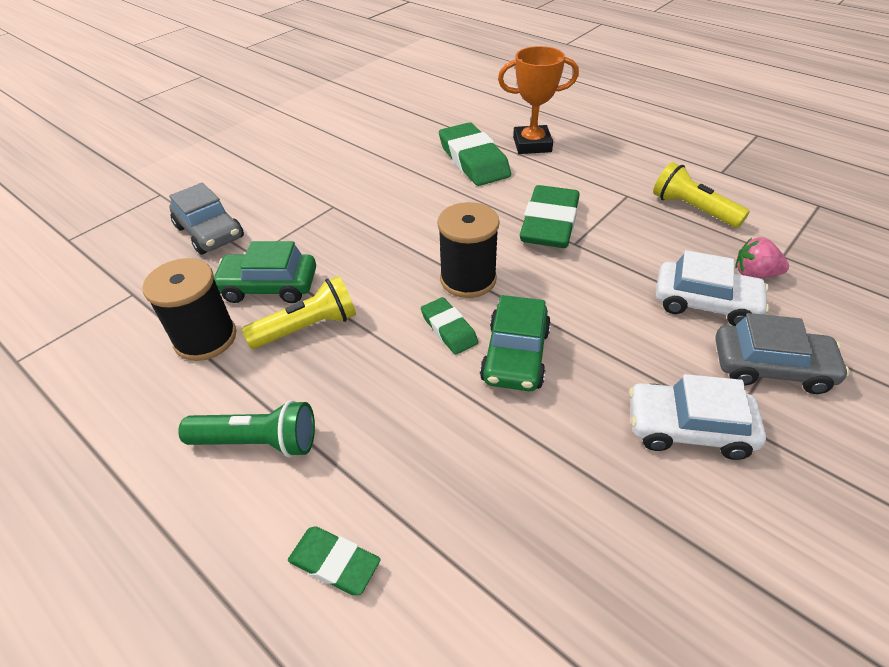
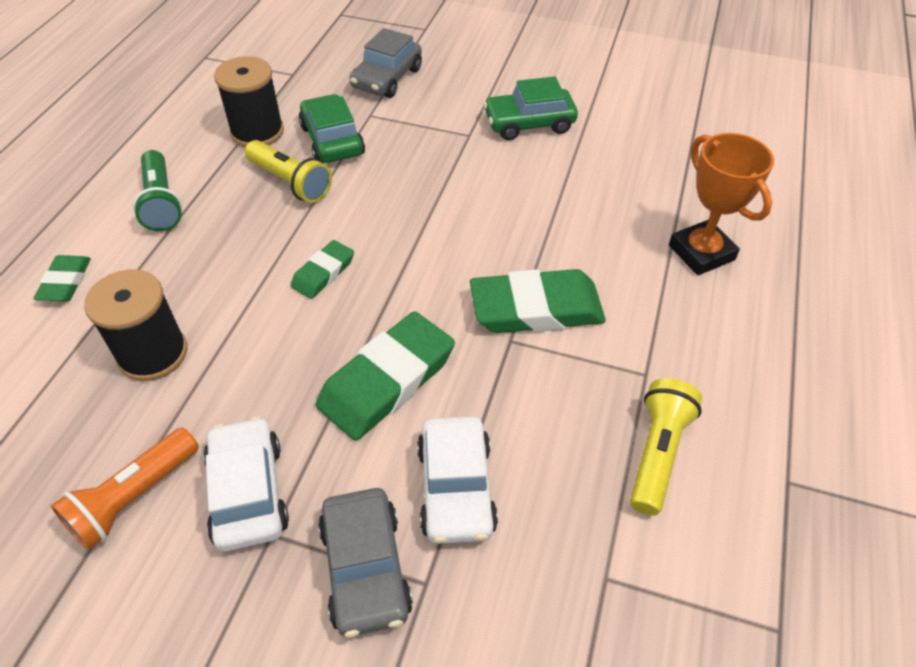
camera: 65 degrees right, 5 degrees up
(468, 279) = (402, 266): black spool -> black spool (153, 354)
(473, 160) = (625, 210): green eraser -> green eraser (387, 380)
(515, 355) = (305, 331): green car -> green car (529, 123)
(680, 522) = (133, 498): none -> orange flashlight
(754, 274) = (542, 541): pink strawberry -> none

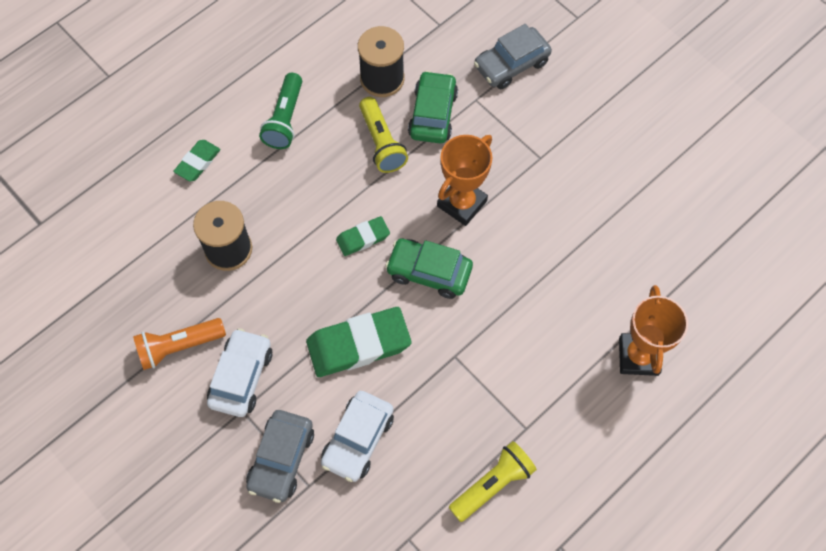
camera: 30 degrees right, 15 degrees up
(415, 199) = (462, 203): none -> orange trophy
(529, 123) = (595, 168): green car -> green car (429, 272)
(536, 309) = (487, 341): green eraser -> none

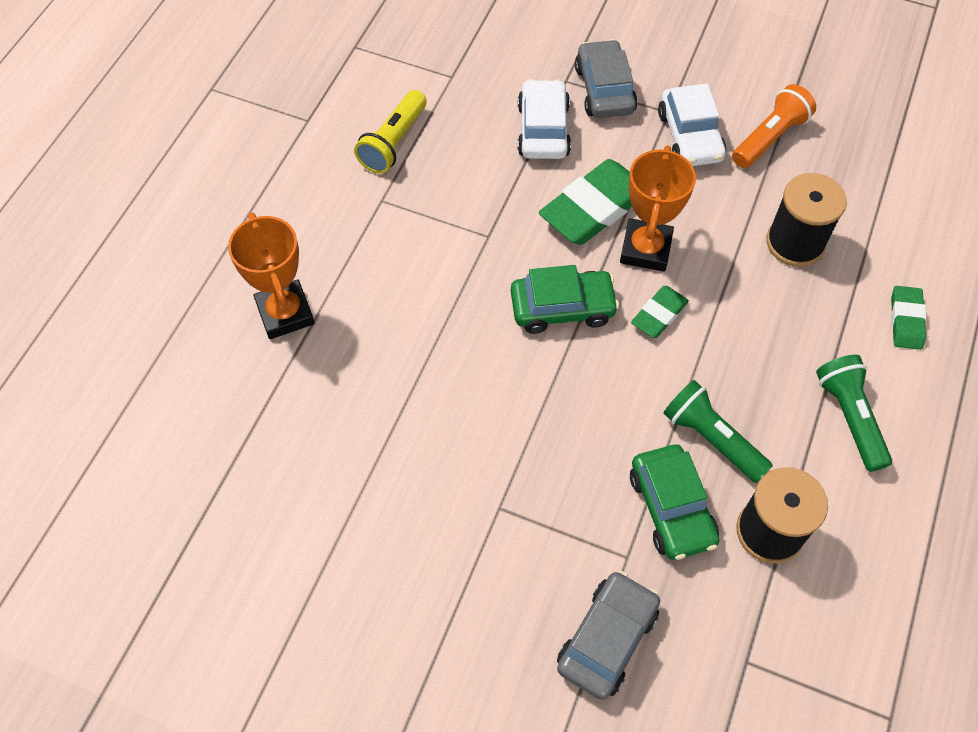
camera: 155 degrees right, 5 degrees down
(381, 143) = (711, 438): yellow flashlight -> green flashlight
(462, 203) = (568, 403): orange trophy -> orange trophy (645, 249)

